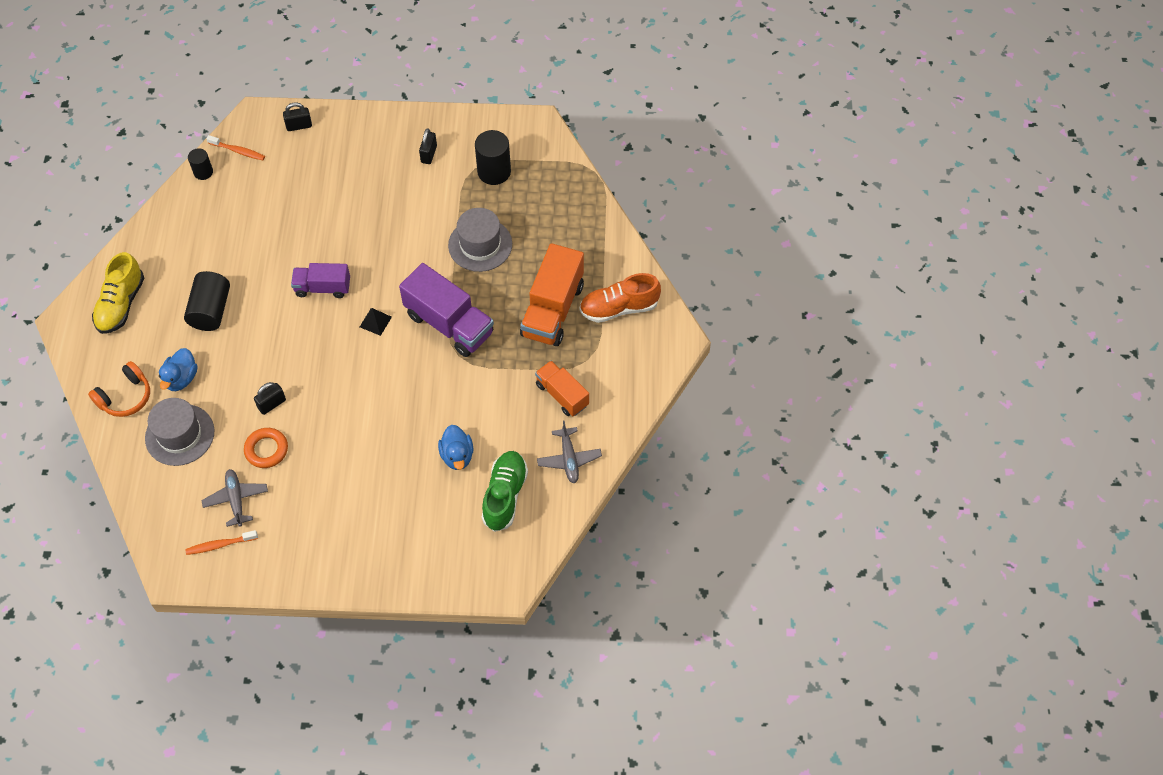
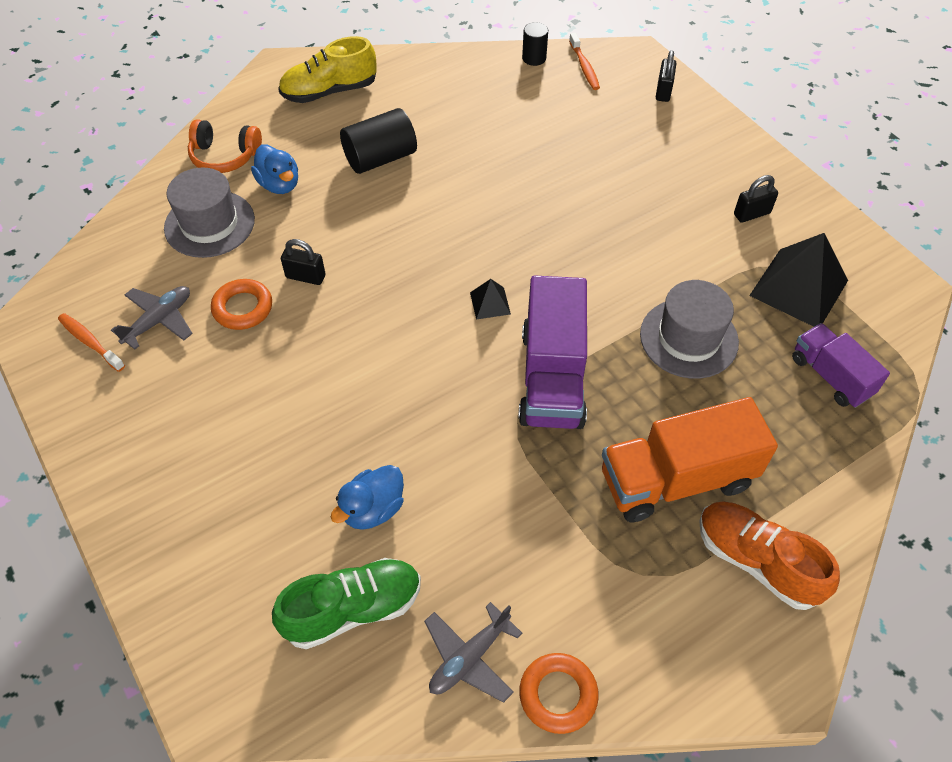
camera: 55 degrees right, 5 degrees down
(181, 378) = (279, 184): blue duck -> blue duck turned 105 degrees counterclockwise
(299, 126) = (663, 91): black padlock -> black padlock turned 60 degrees clockwise
(323, 288) = (490, 229): purple truck -> purple truck (830, 376)
(494, 172) = (799, 288): black cylinder -> black pyramid
(562, 395) = (561, 579): orange truck -> none
(614, 433) = (558, 695): none -> orange ring

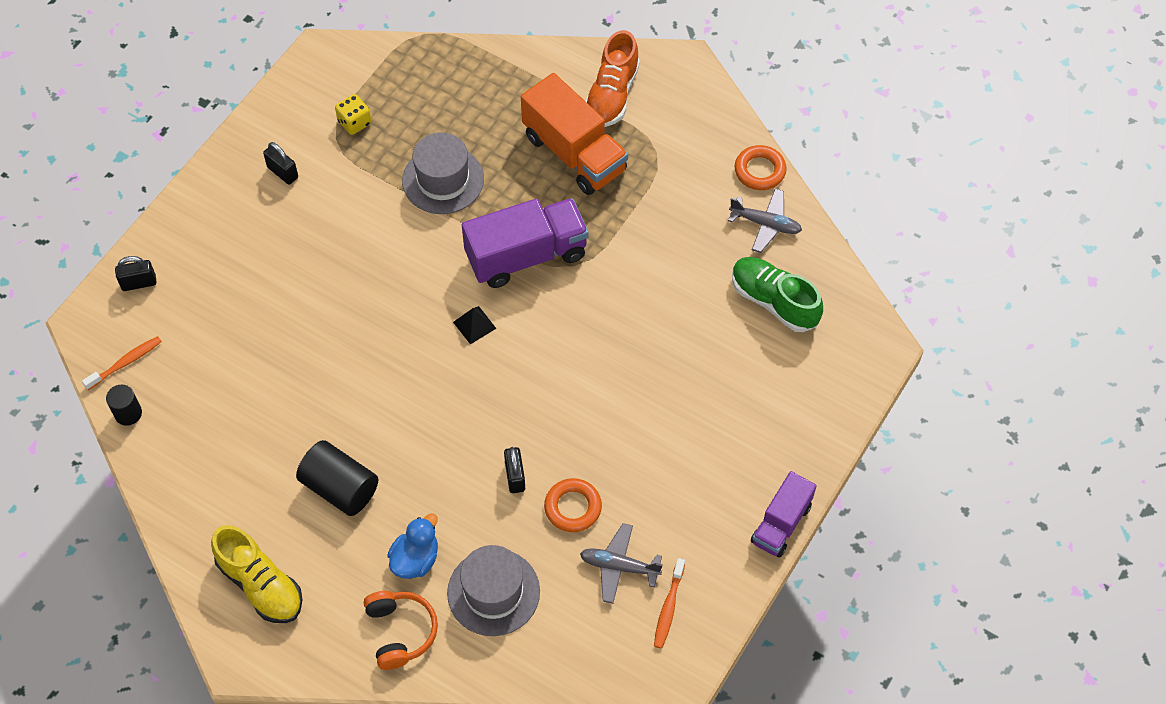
camera: 115 degrees left, 5 degrees up
(373, 509) = (698, 323): blue duck -> none
(799, 288) = (354, 122): black pyramid -> yellow dice
(830, 376) = (435, 86): purple truck -> purple truck (781, 524)

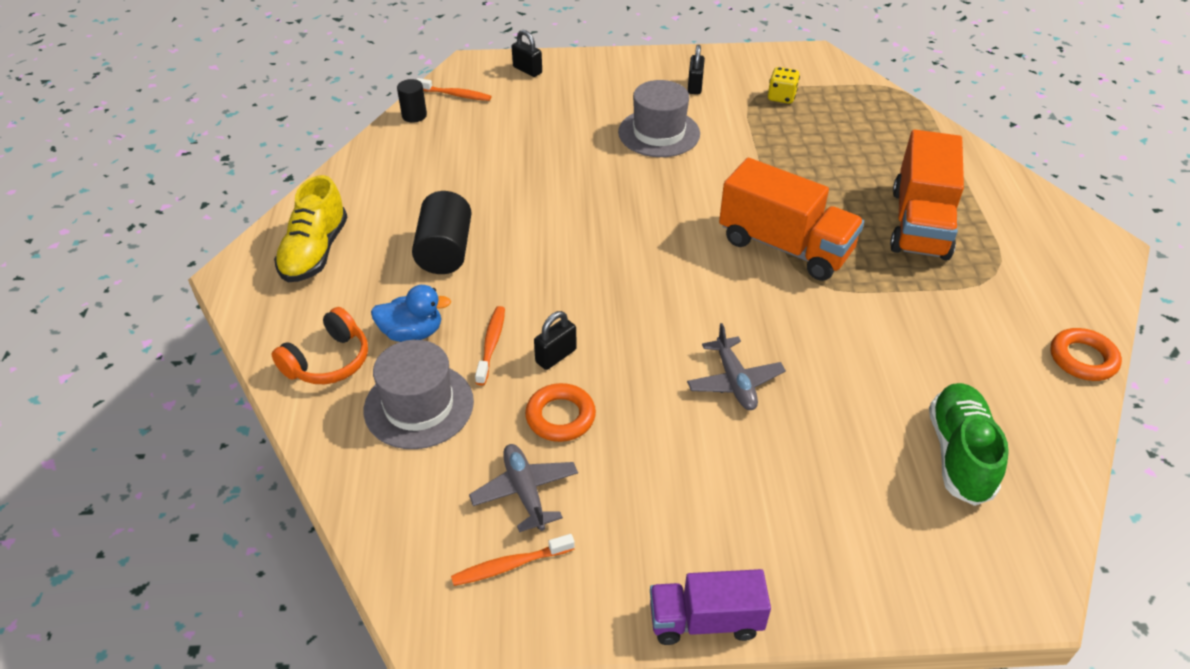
camera: 55 degrees right, 15 degrees down
(443, 180) = (793, 164): grey hat -> grey hat (659, 133)
(470, 512) = (491, 344): none -> orange toothbrush
(474, 325) = (681, 250): black pyramid -> none
(526, 255) = (785, 246): purple truck -> orange truck
(612, 95) = (1007, 216): orange shoe -> none
(765, 224) = (1033, 397): grey plane -> grey plane (734, 381)

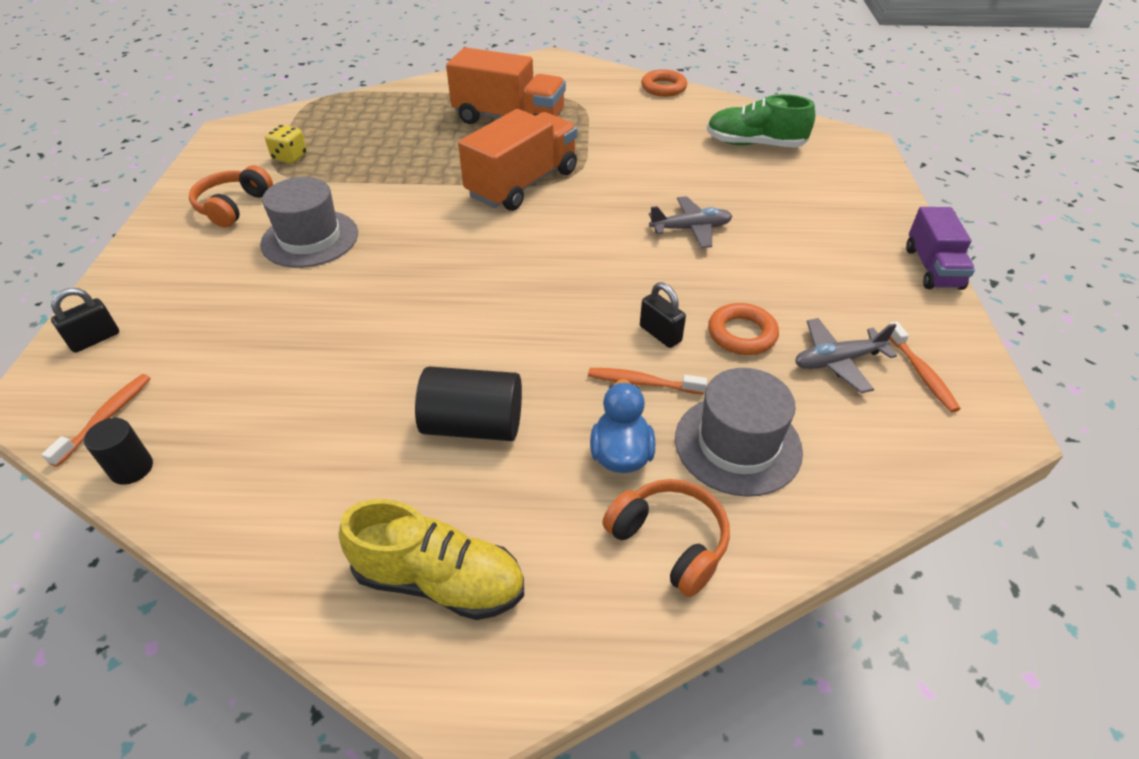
camera: 85 degrees left, 0 degrees up
(695, 86) = (233, 206): black padlock -> orange headphones

